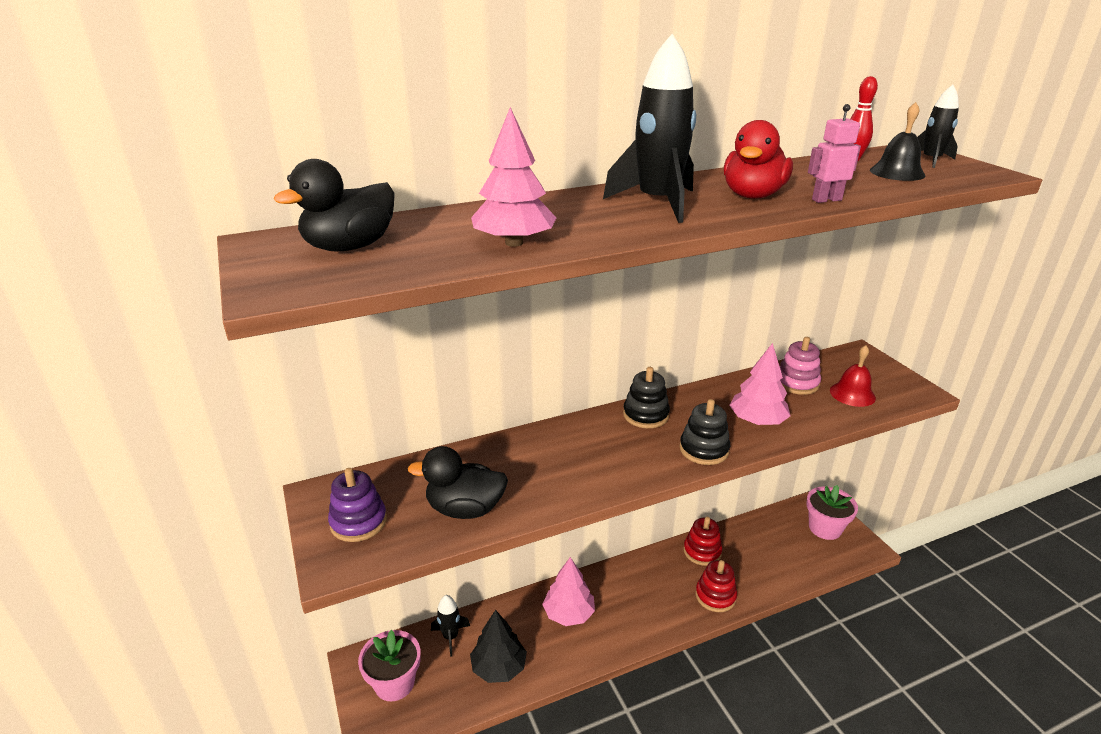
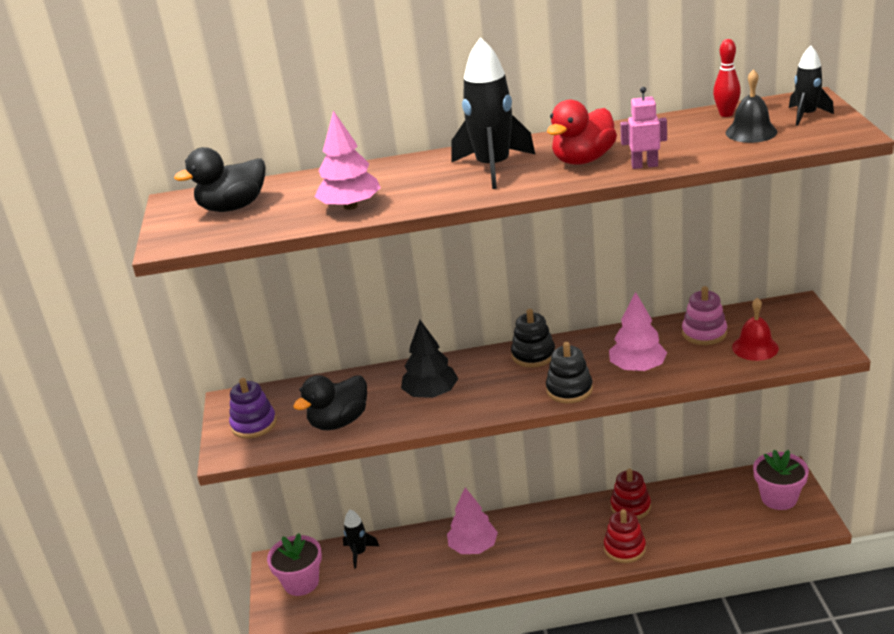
camera: 20 degrees right, 0 degrees up
(465, 509) = (339, 422): black duck -> black duck turned 60 degrees counterclockwise
(498, 667) = (393, 582): black tree -> black tree (431, 393)

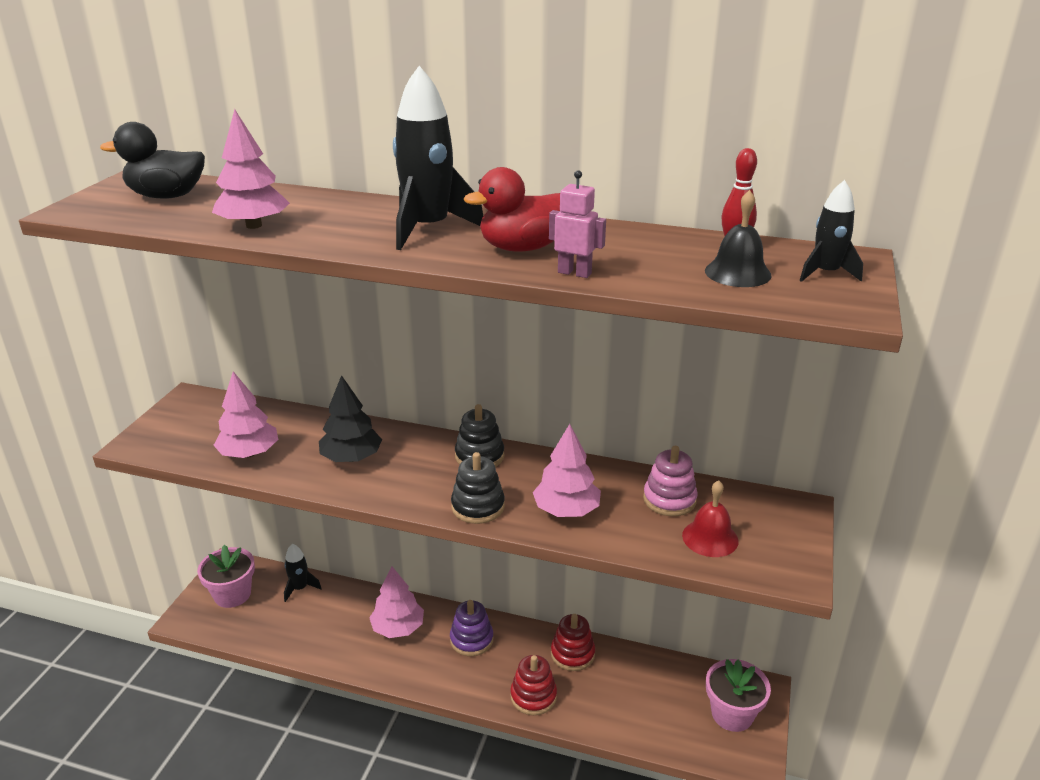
camera: 20 degrees right, 0 degrees up
(254, 424) = (183, 427): purple stacking toy -> purple stacking toy (471, 639)
(339, 422) = (249, 453): black duck -> pink tree

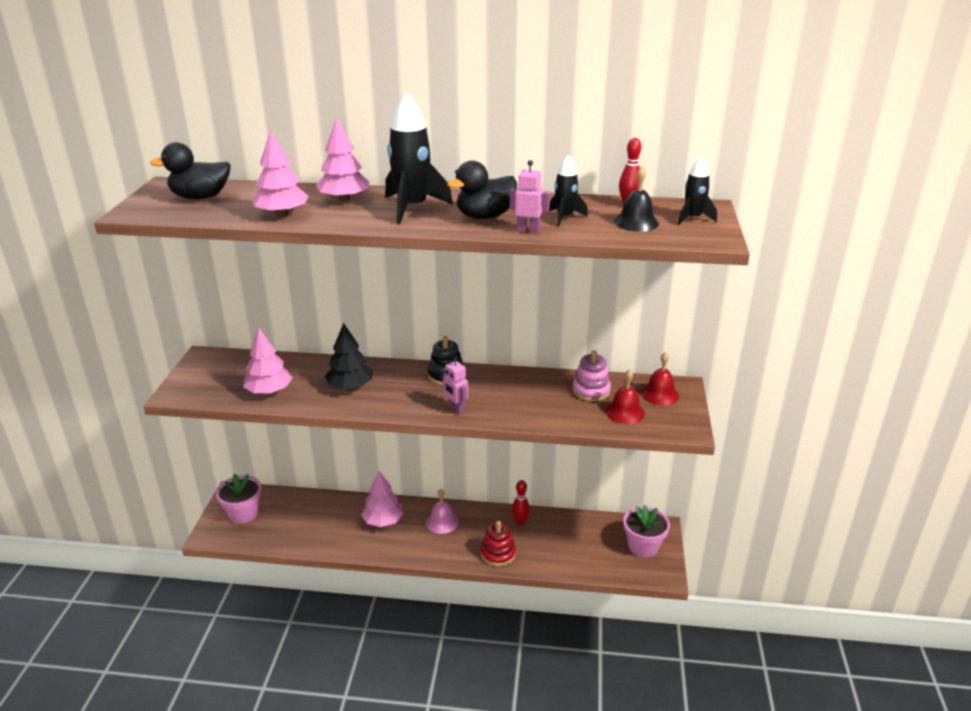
camera: 10 degrees left, 0 degrees up
(300, 588) = (297, 502): black rocket -> black rocket (565, 217)
(471, 639) = (442, 521): purple stacking toy -> pink bell
(478, 506) = (456, 409): black stacking toy -> pink robot
(522, 248) = (485, 216): red duck -> black duck
(566, 510) = (520, 405): pink tree -> pink tree (344, 199)
(572, 654) = (520, 522): red stacking toy -> red bowling pin
(766, 516) = (660, 394): none -> red bell

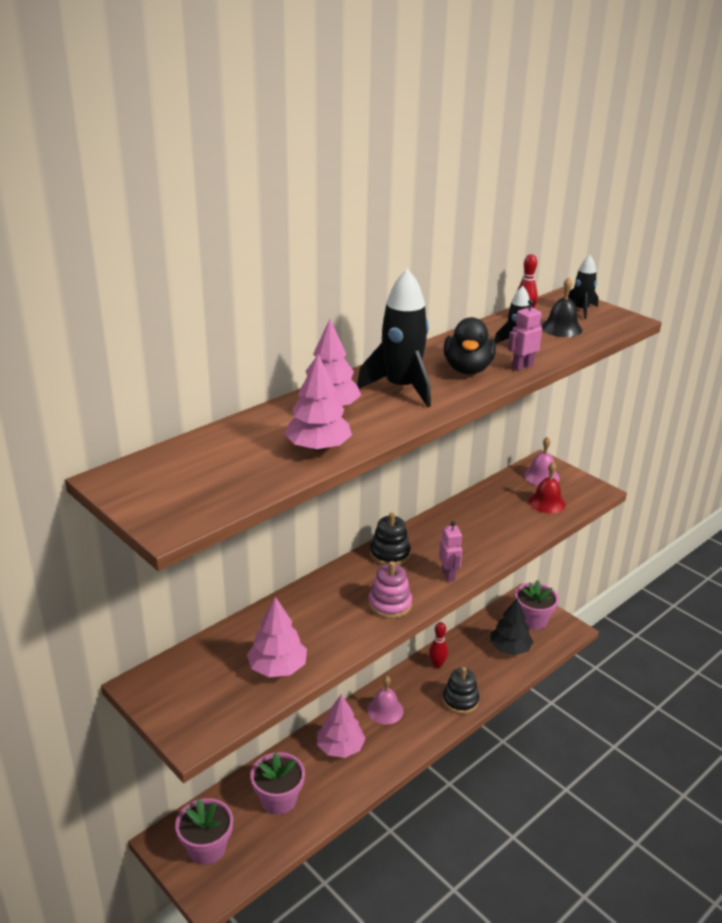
camera: 50 degrees left, 0 degrees up
(200, 197) = (192, 473): black duck -> none
(309, 519) = (278, 799): none -> pink flower pot
(350, 386) = (336, 614): black tree -> black tree (509, 648)
(456, 409) = (448, 575): pink robot -> pink robot turned 105 degrees counterclockwise
(498, 554) = (460, 700): red stacking toy -> black stacking toy
(591, 390) = (501, 500): pink stacking toy -> pink stacking toy (390, 604)
(660, 394) = (541, 476): red bell -> pink bell

